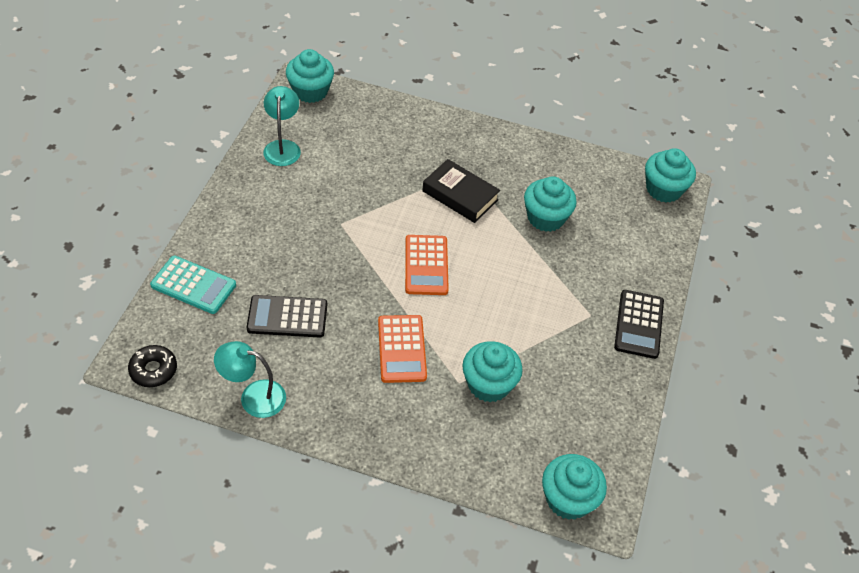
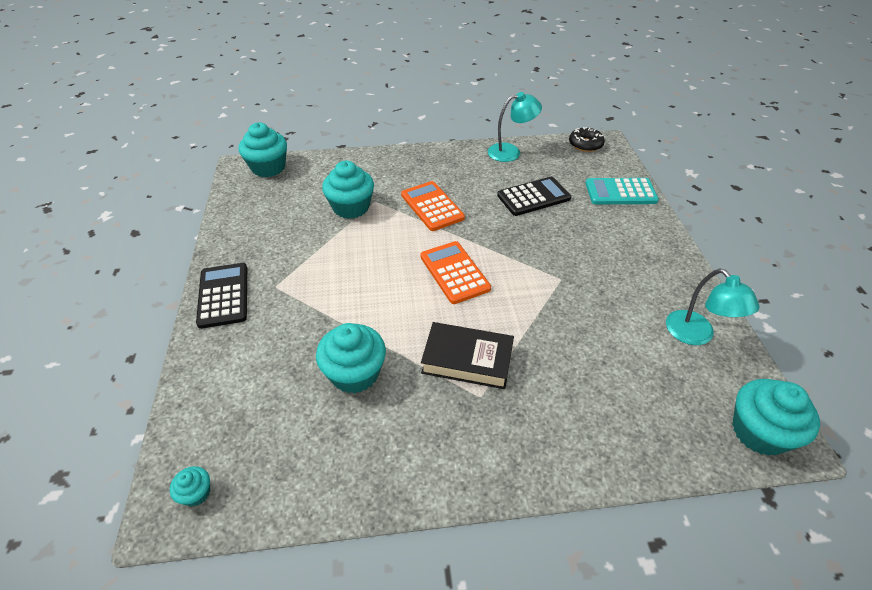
camera: 160 degrees right, 5 degrees down
(663, 189) = (196, 493): turquoise cupcake -> turquoise cupcake, size x0.48

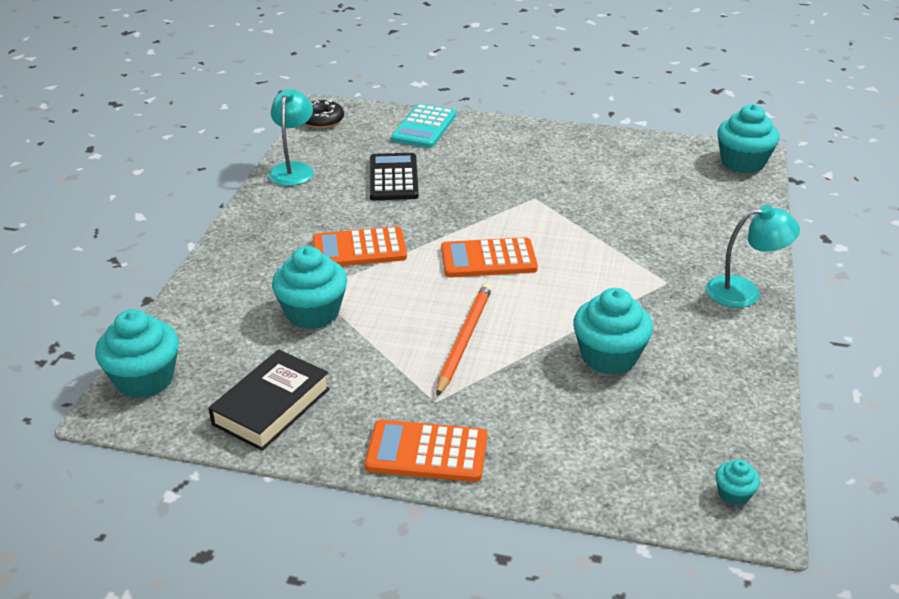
camera: 70 degrees left, 10 degrees down
(223, 295) = (427, 452): black calculator -> orange calculator
(348, 284) = (464, 339): none -> orange pencil
(467, 360) = (618, 279): black book -> black book (271, 406)
(696, 335) = (638, 154): turquoise lamp -> turquoise lamp (744, 291)

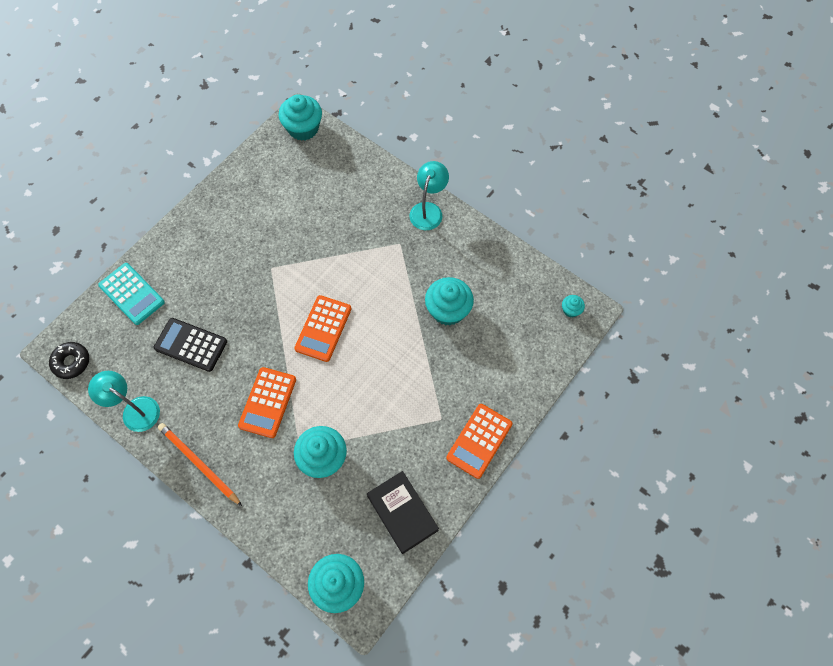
camera: 65 degrees left, 30 degrees up
(464, 339) = (395, 379): orange pencil -> orange pencil (199, 463)

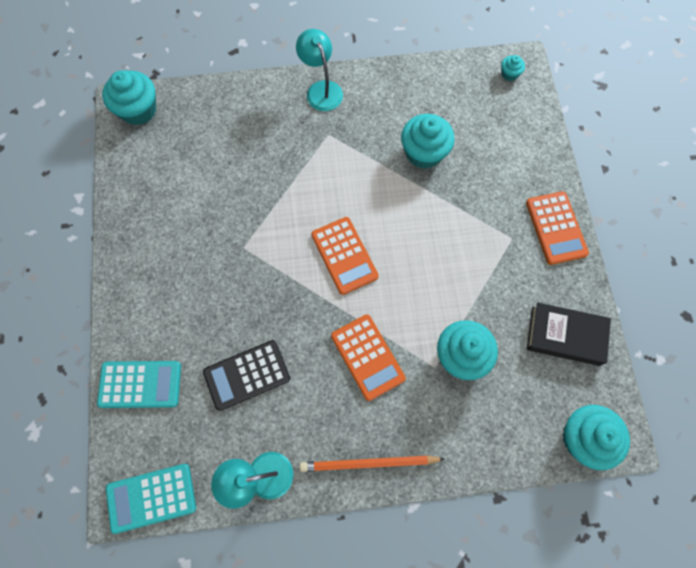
camera: 45 degrees left, 5 degrees up
(71, 362) = (151, 498): black donut -> turquoise calculator

